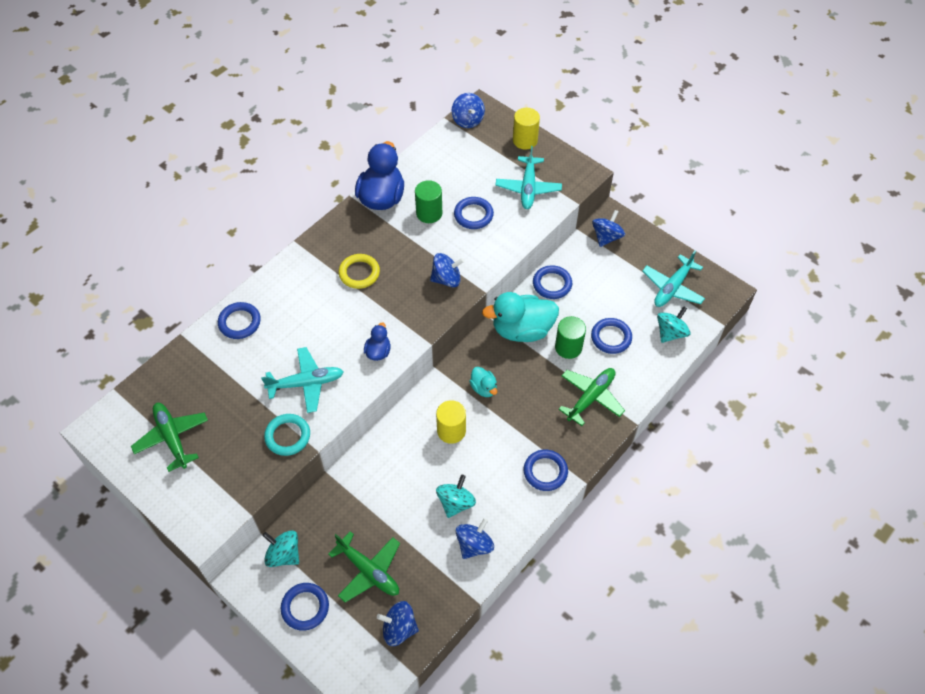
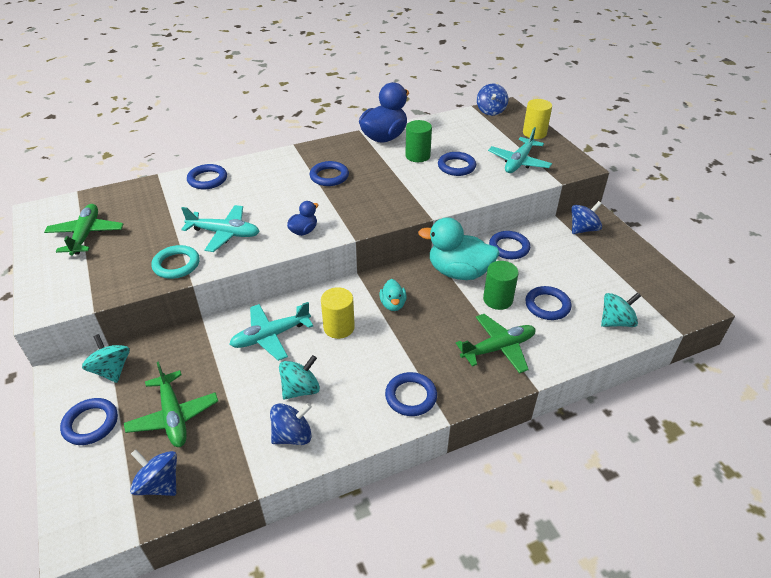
camera: 25 degrees right, 15 degrees down
(359, 273) = (329, 176): yellow ring -> blue ring
(446, 279) = (402, 200): blue spinning top -> none
(672, 288) = (635, 286): turquoise plane -> turquoise plane (270, 336)

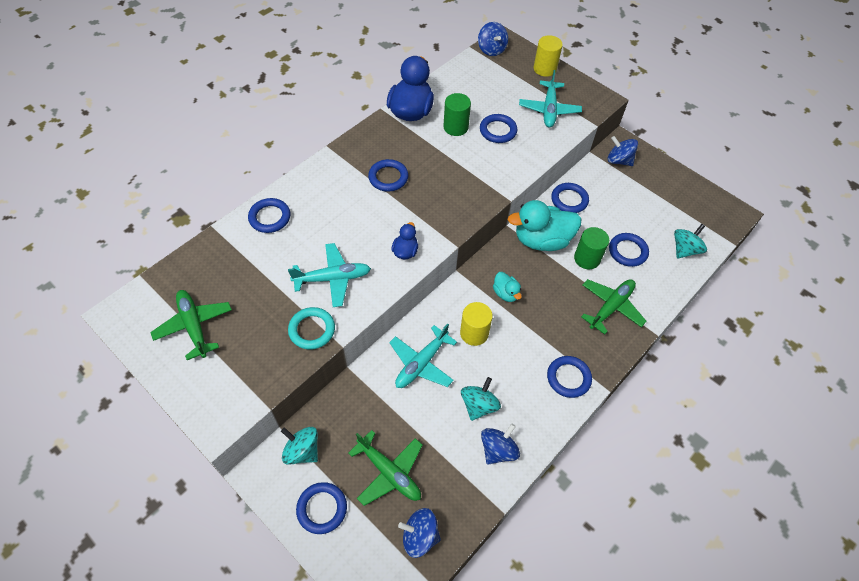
camera: 25 degrees left, 15 degrees up
(583, 229) = (619, 160): blue spinning top -> blue spinning top turned 90 degrees counterclockwise

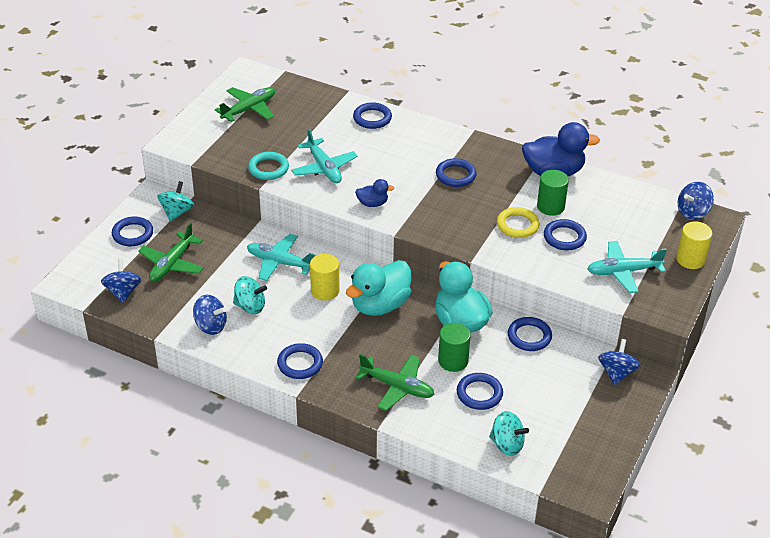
camera: 75 degrees right, 15 degrees down
(472, 155) = (517, 225): none -> yellow ring
(506, 293) = (380, 305): turquoise duck -> turquoise duck, size x2.03

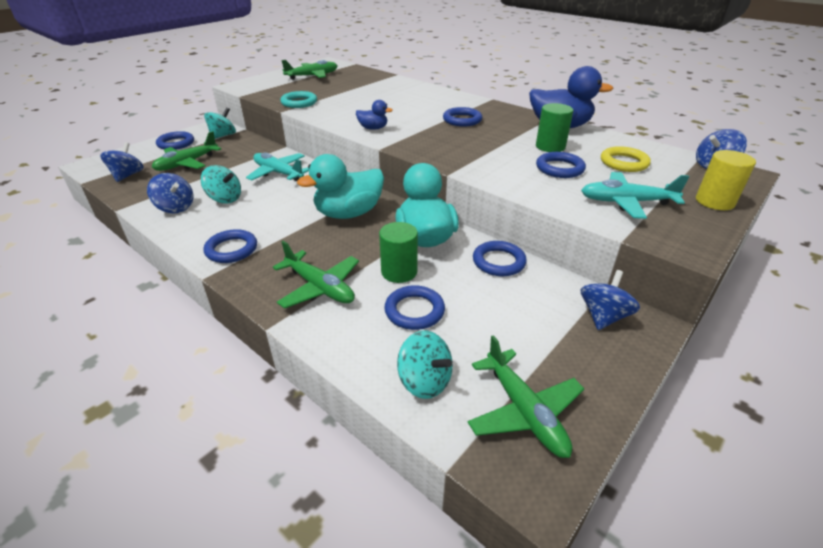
camera: 15 degrees right, 5 degrees down
(324, 168) = (346, 106): turquoise plane -> none
(325, 290) = (303, 196): yellow cylinder -> none
(372, 118) = (407, 87): blue ring -> none
(517, 225) = (510, 155): yellow ring -> yellow ring (624, 163)
(575, 451) = (524, 411): none -> green plane

